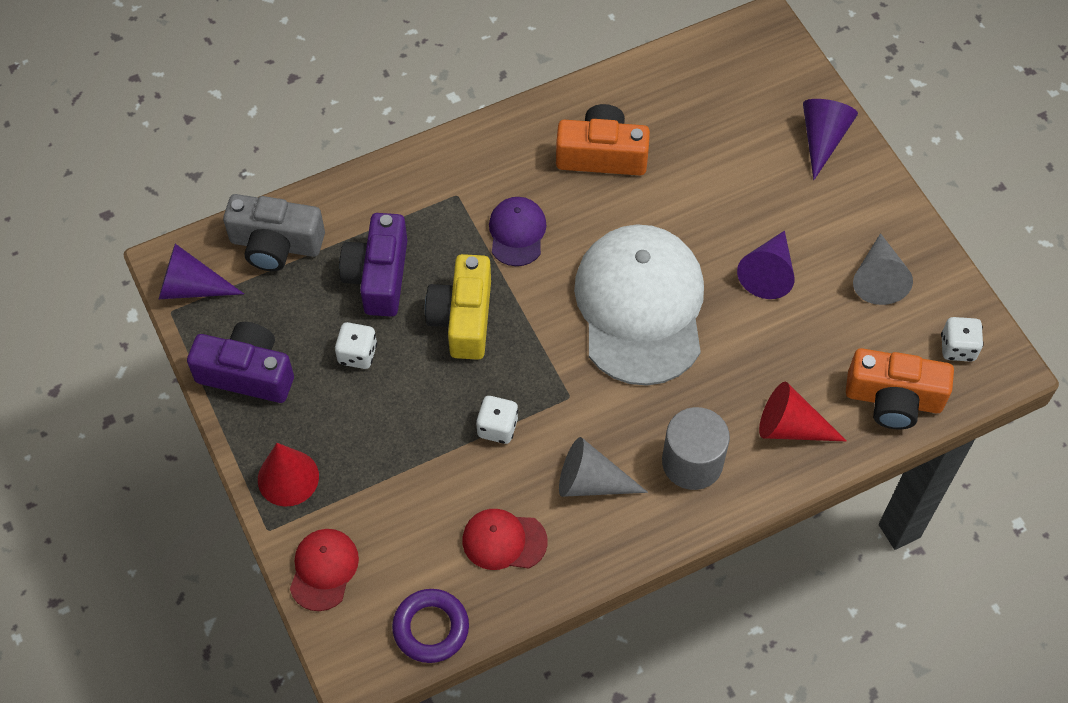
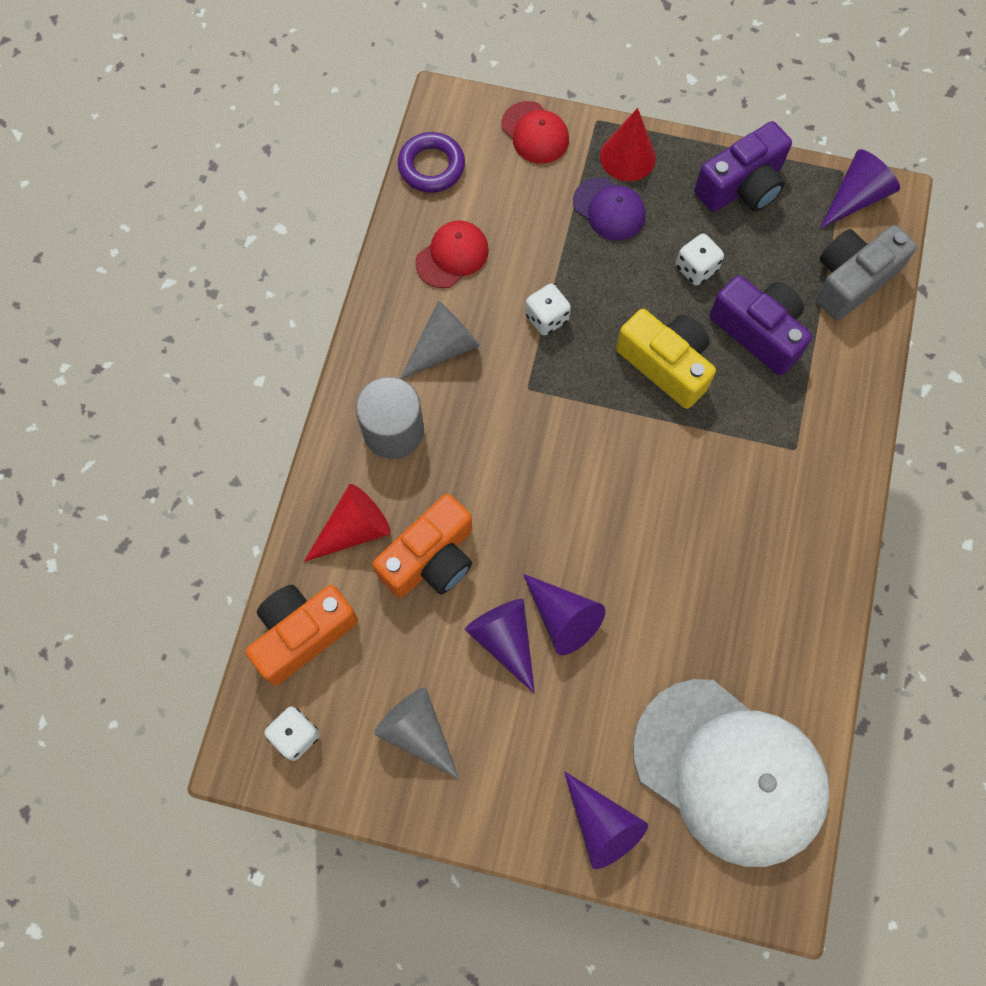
camera: 130 degrees right, 10 degrees up
(517, 232) = (716, 467): purple cap -> purple cap (609, 209)
(602, 155) = (744, 602): orange camera -> orange camera (431, 558)
(640, 306) = (562, 506): white cap -> white cap (730, 771)
(718, 250) = (563, 618): none -> purple cone

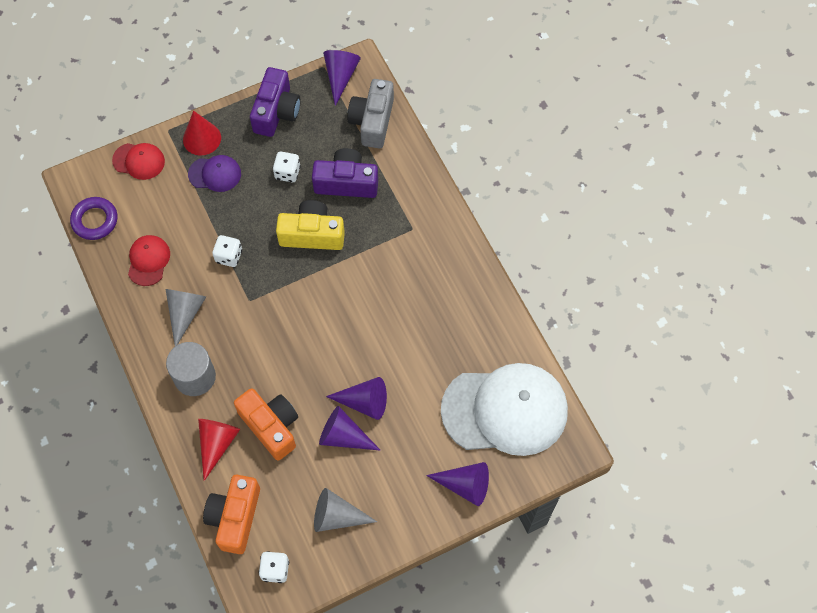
camera: 40 degrees left, 5 degrees down
(431, 558) = (271, 426): orange camera -> orange camera turned 45 degrees counterclockwise

